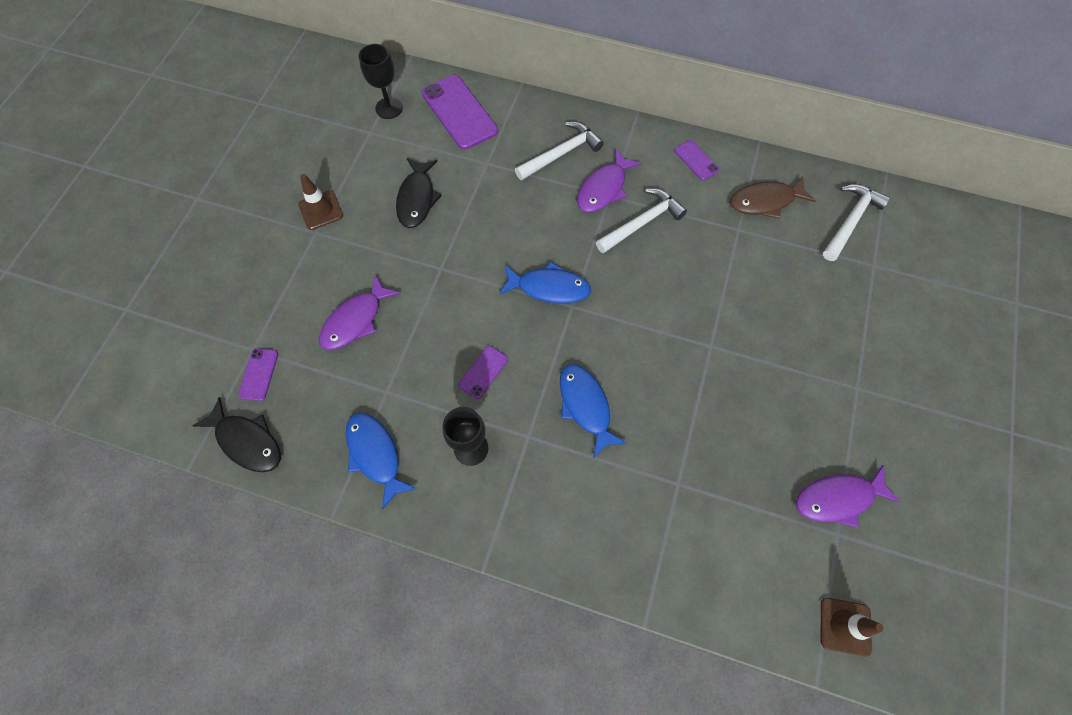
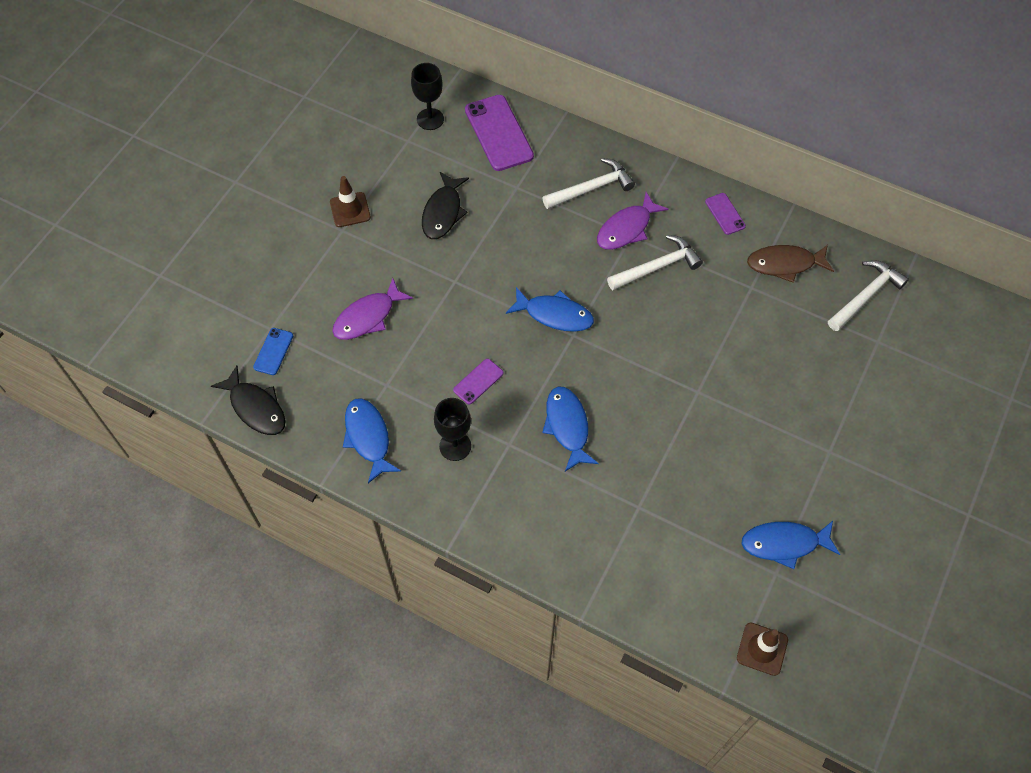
camera: 10 degrees right, 5 degrees down
(259, 374) = (273, 351): purple phone -> blue phone
(838, 498) = (784, 543): purple fish -> blue fish

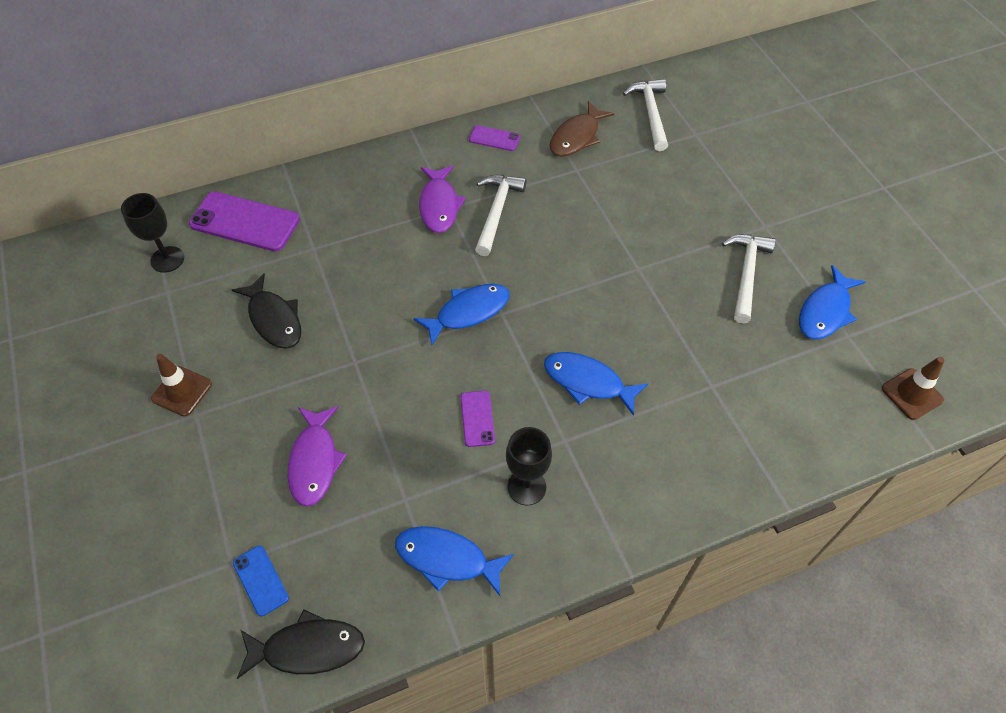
camera: 50 degrees left, 5 degrees down
(591, 188) = (375, 200): white hammer -> white hammer (746, 274)

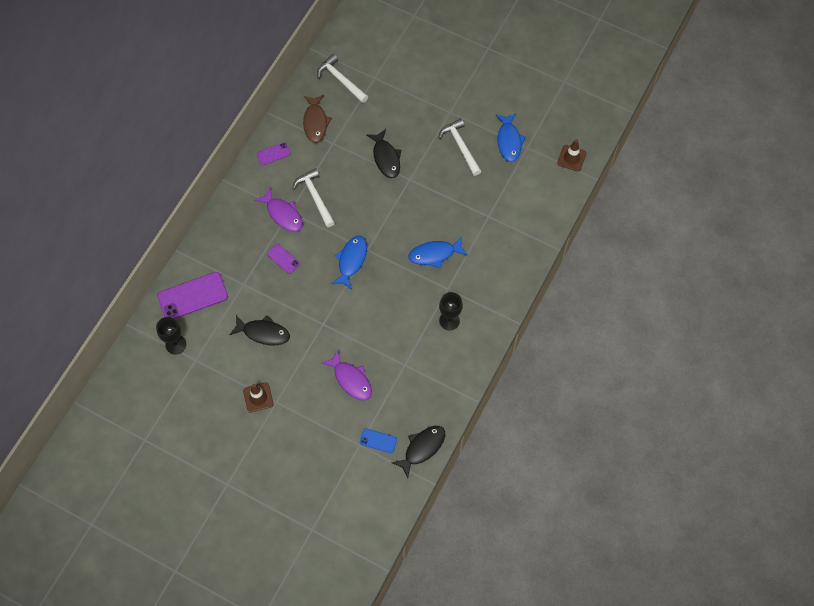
camera: 40 degrees left, 10 degrees up
(447, 559) = (444, 374): blue fish -> none
(477, 418) = (402, 307): purple phone -> purple phone (283, 259)
(629, 225) = (386, 158): none -> black fish

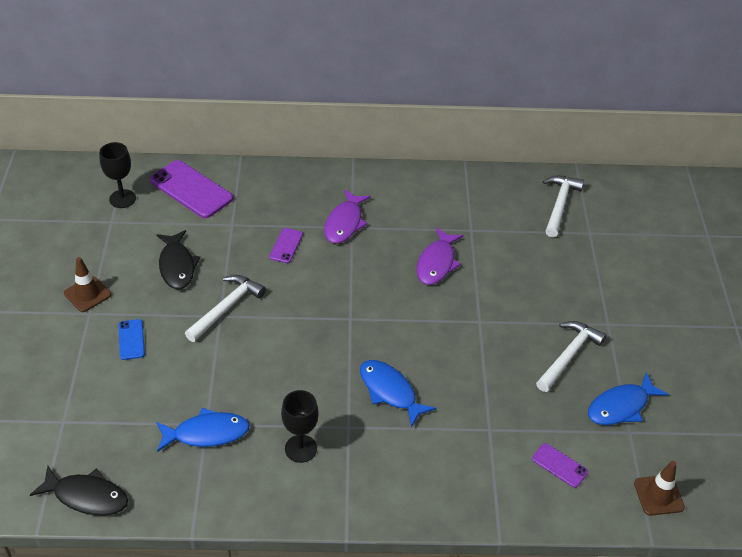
camera: 60 degrees right, 20 degrees down
(273, 154) = (416, 185): purple phone -> purple phone (559, 465)
(315, 122) = (485, 204): brown fish -> none
(315, 197) = (387, 242): white hammer -> white hammer (226, 308)
(351, 260) = (324, 309): blue fish -> blue fish (207, 433)
(351, 379) = (155, 375): purple fish -> purple fish (437, 263)
(378, 440) = (77, 440): blue phone -> blue phone (131, 339)
(386, 158) = (490, 286): black fish -> none

